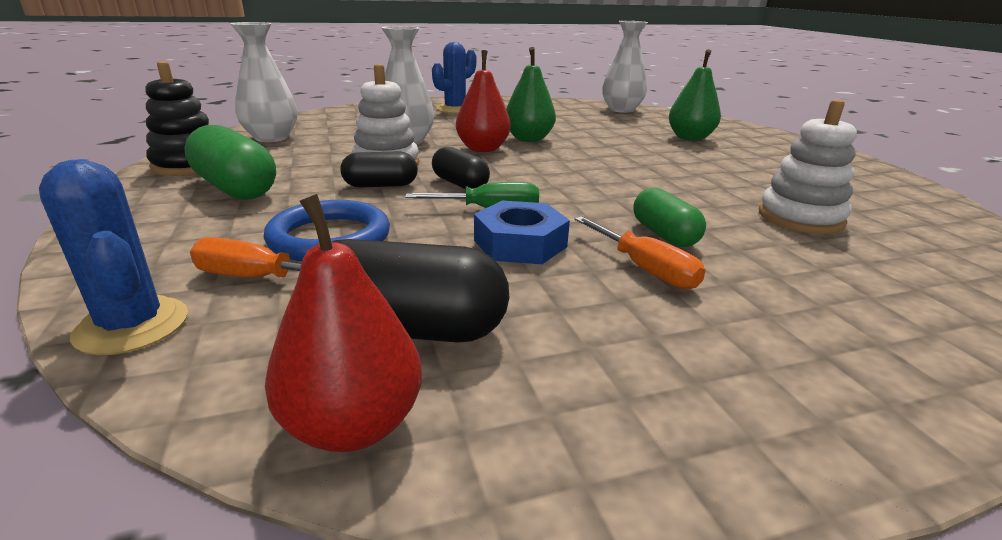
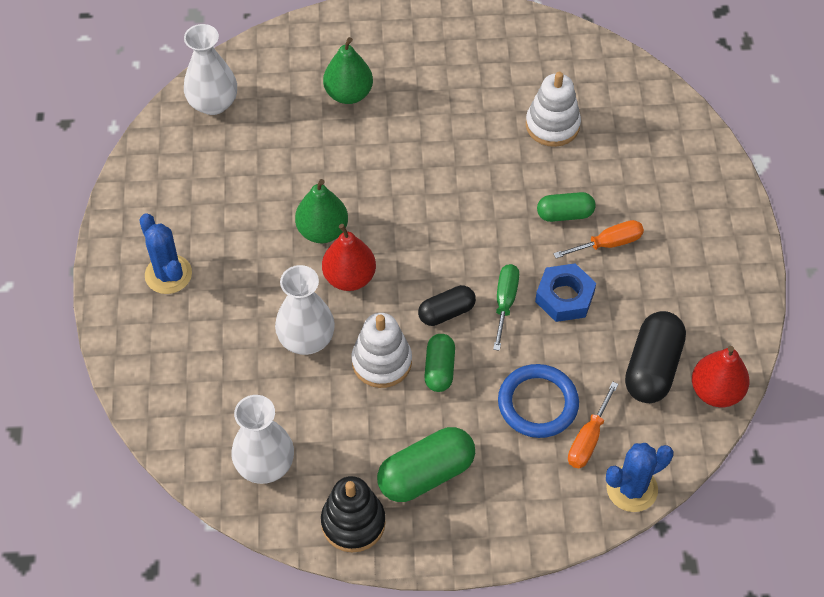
camera: 75 degrees left, 30 degrees up
(380, 185) = (439, 369): black capsule -> green capsule

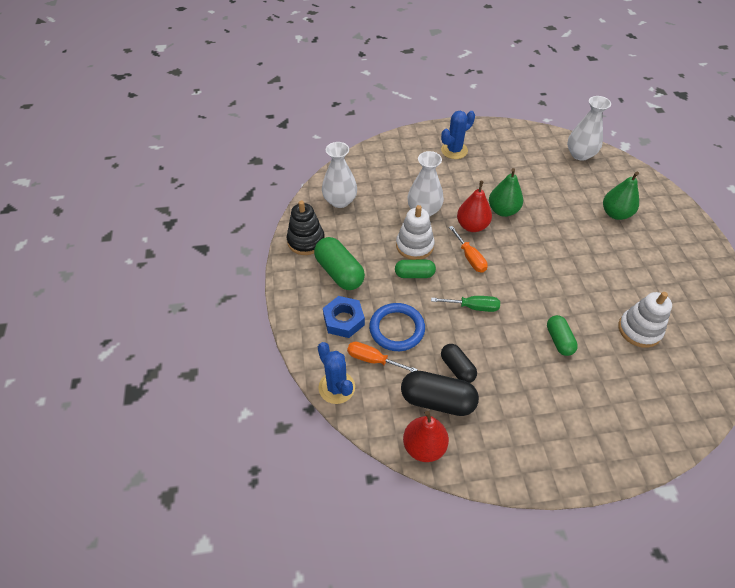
camera: 85 degrees right, 5 degrees down
(446, 312) = (457, 275): black capsule -> black capsule (457, 368)
(564, 297) = (486, 342): blue nut -> blue nut (344, 320)
(608, 244) = (541, 369): orange screwdriver -> orange screwdriver (470, 258)

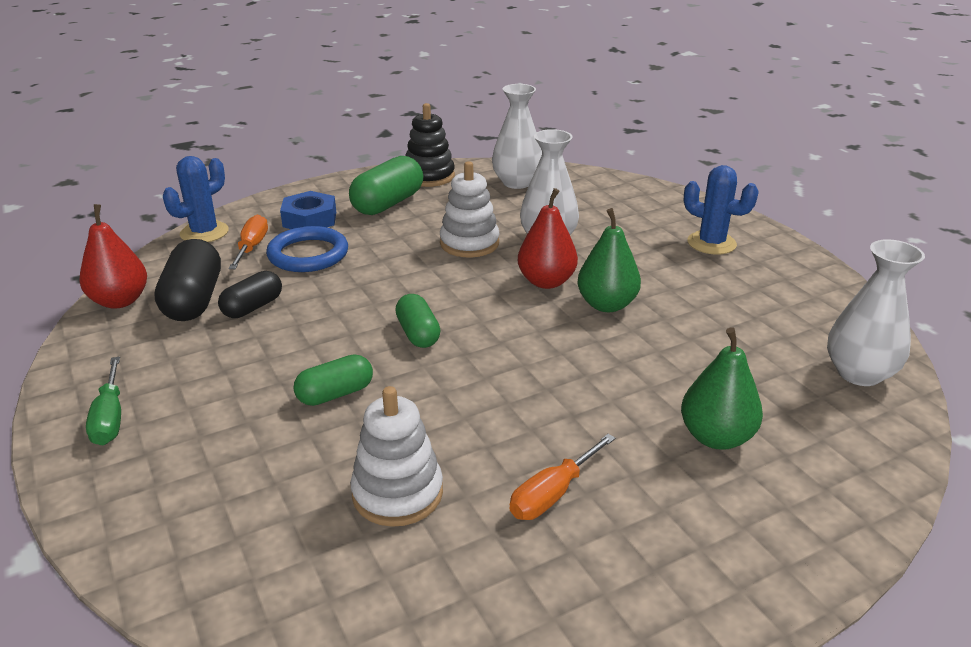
camera: 70 degrees right, 20 degrees down
(414, 274) = (413, 251): green capsule -> green capsule (418, 334)
(470, 258) = (474, 289): orange screwdriver -> orange screwdriver (552, 494)
(473, 307) = (373, 305): green screwdriver -> green screwdriver (110, 418)

